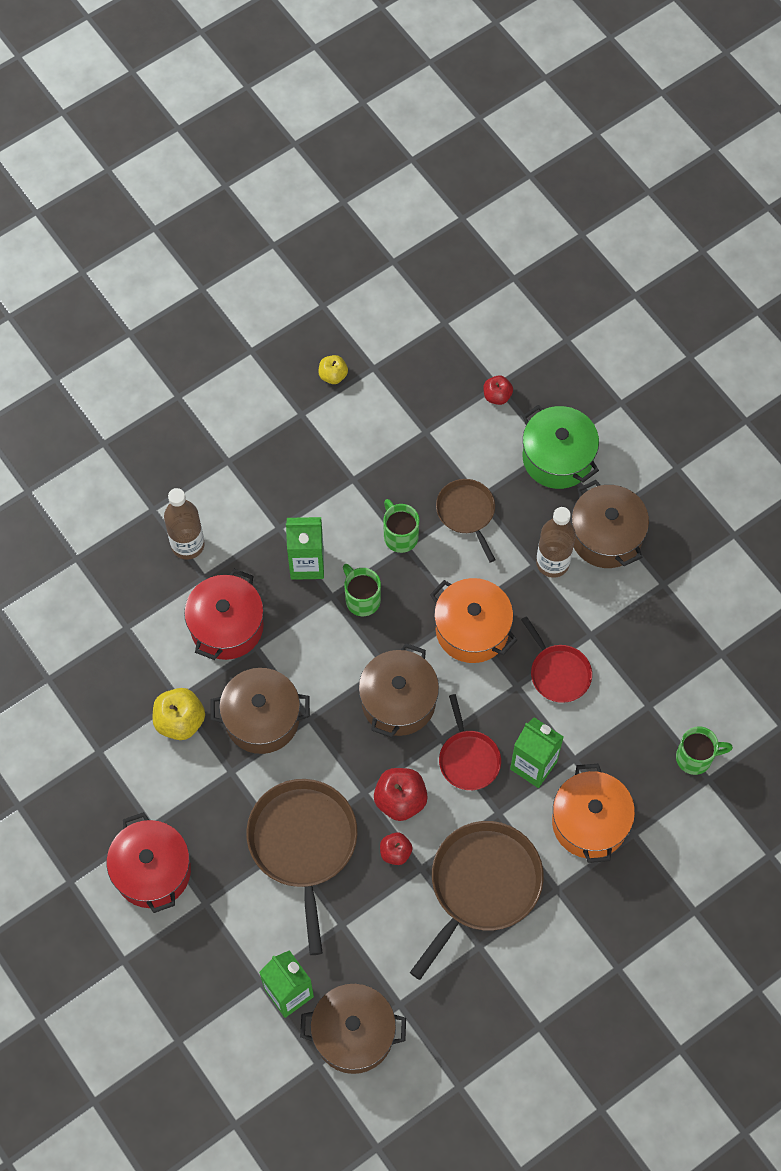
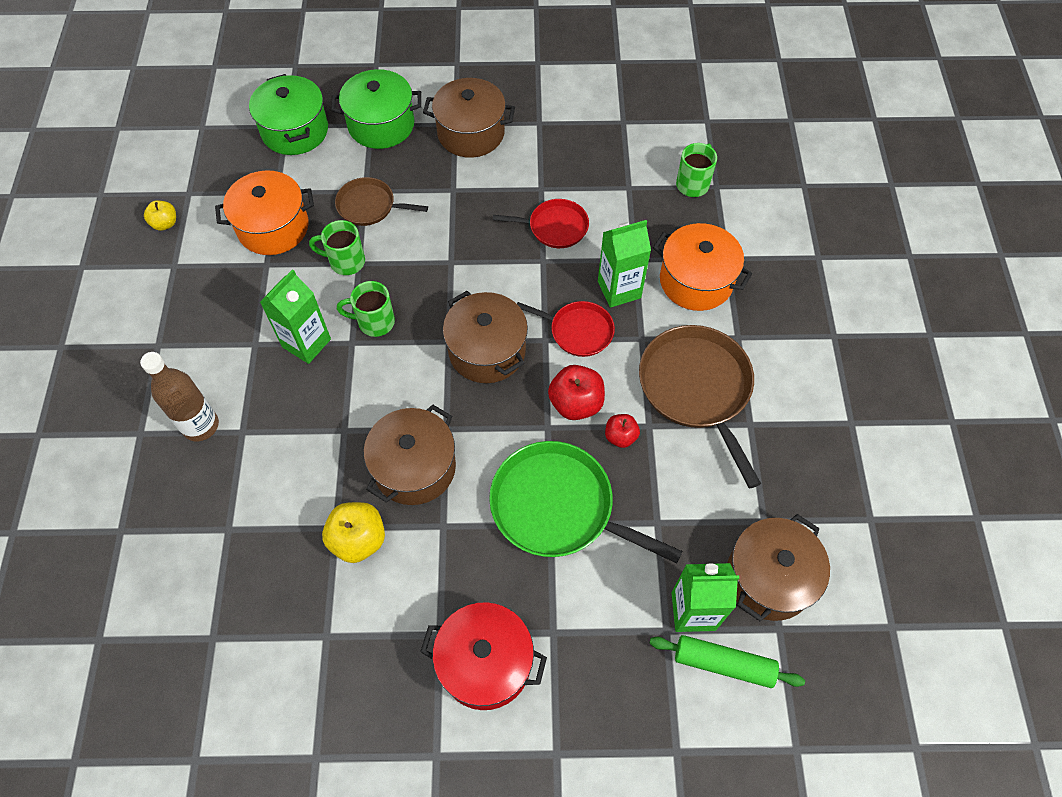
camera: 55 degrees left, 5 degrees down
(227, 626) = (304, 441): red pot -> none
(263, 1038) = (723, 663): none -> green rolling pin
(303, 844) = (558, 507): brown pan -> green pan
(472, 629) = (470, 261): orange pot -> orange pot (273, 227)
(497, 396) = (295, 131): red apple -> green pot
(552, 563) = (462, 177): brown bottle -> none

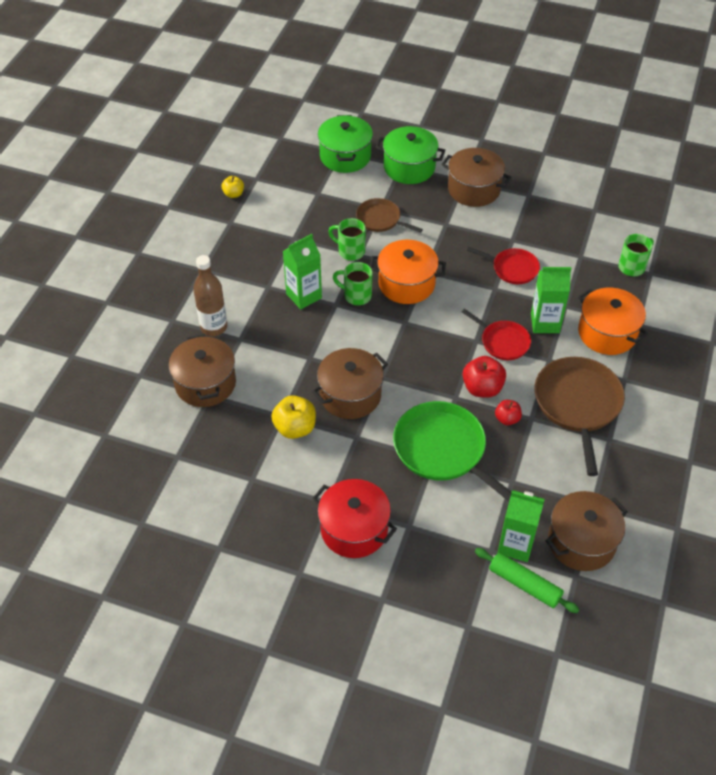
camera: 20 degrees right, 10 degrees down
(273, 227) = (307, 216): orange pot -> orange pot (406, 284)
(487, 351) = (430, 336): brown pot -> brown pot (205, 383)

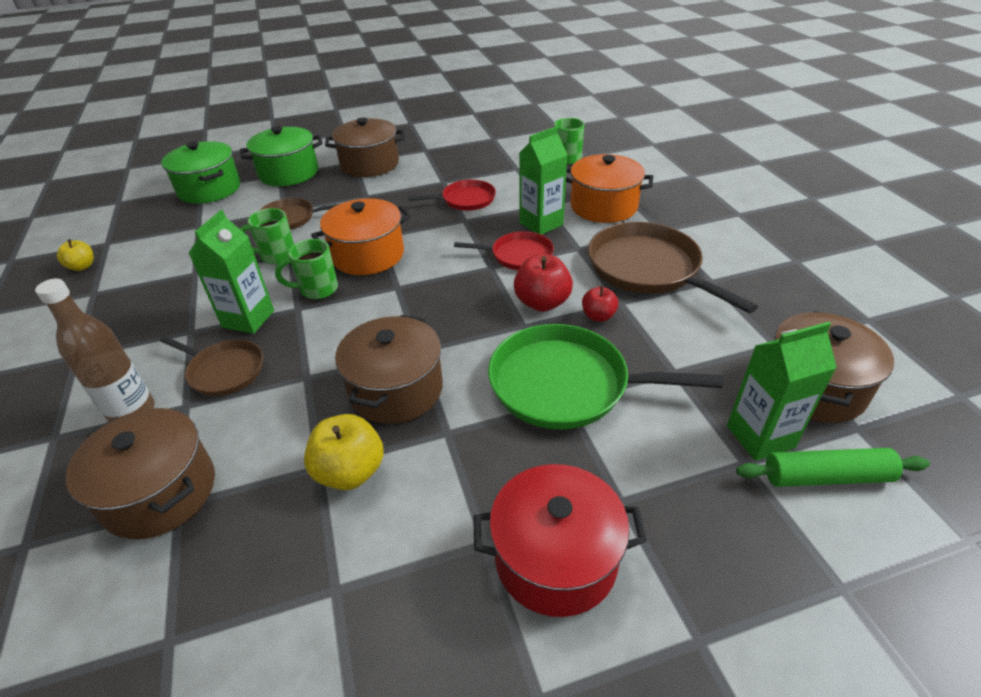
camera: 35 degrees left, 10 degrees down
(270, 327) = (224, 371): none -> brown pan

